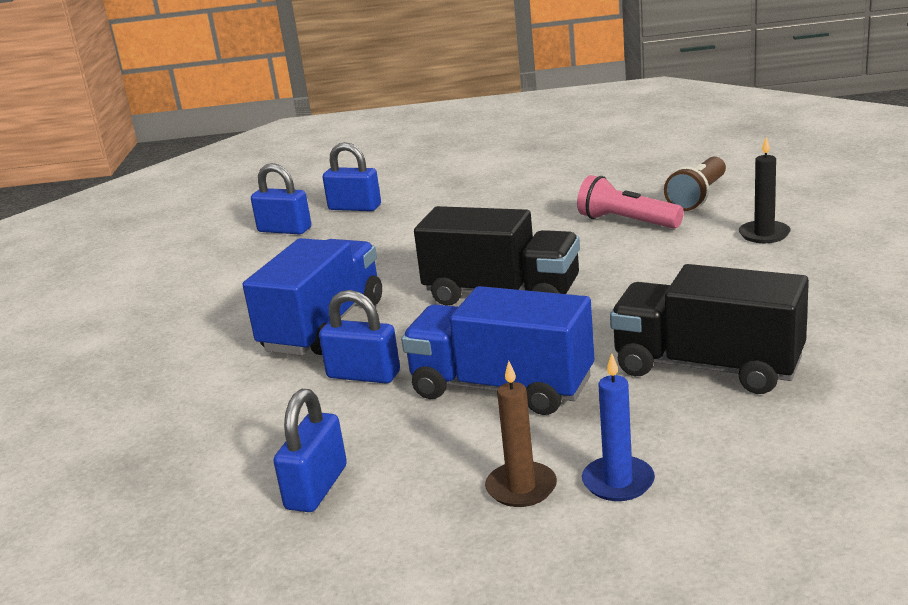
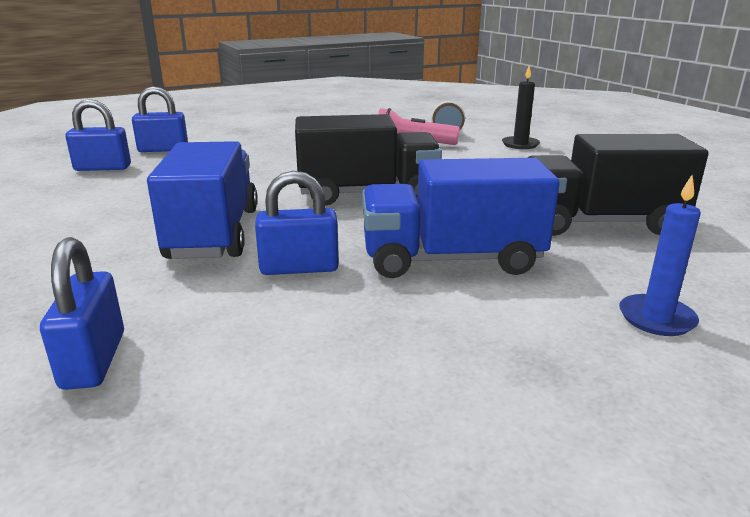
camera: 30 degrees left, 0 degrees up
(316, 487) = (358, 388): blue padlock -> blue padlock (94, 360)
(521, 488) = (579, 341): brown candle -> none

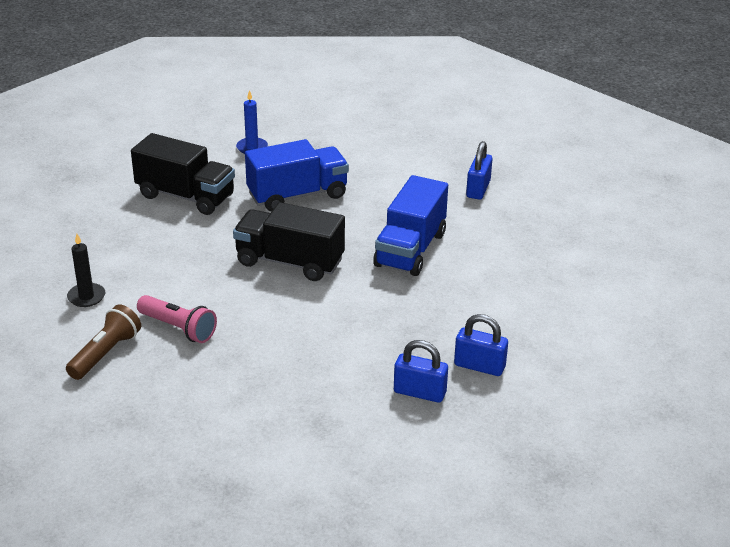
camera: 155 degrees left, 10 degrees up
(299, 268) = (376, 211): blue padlock -> none
(451, 259) = (297, 195): blue truck -> blue truck turned 45 degrees counterclockwise

